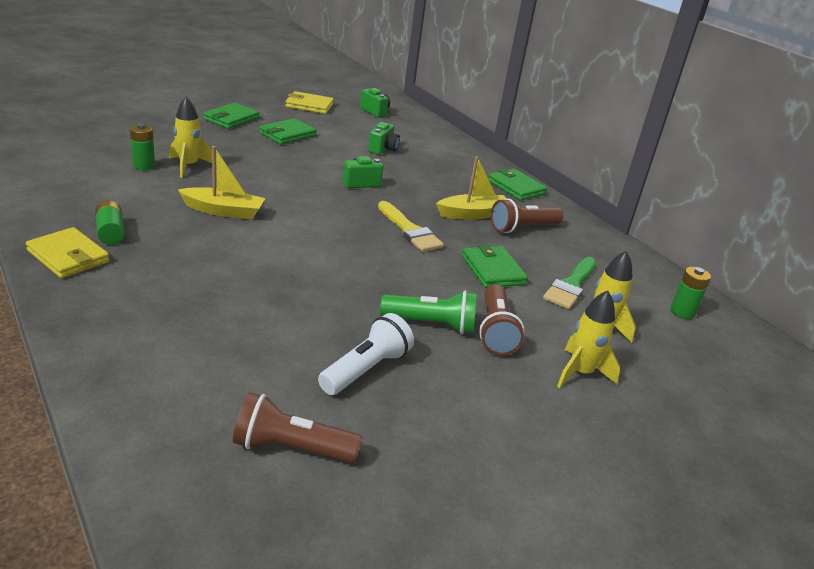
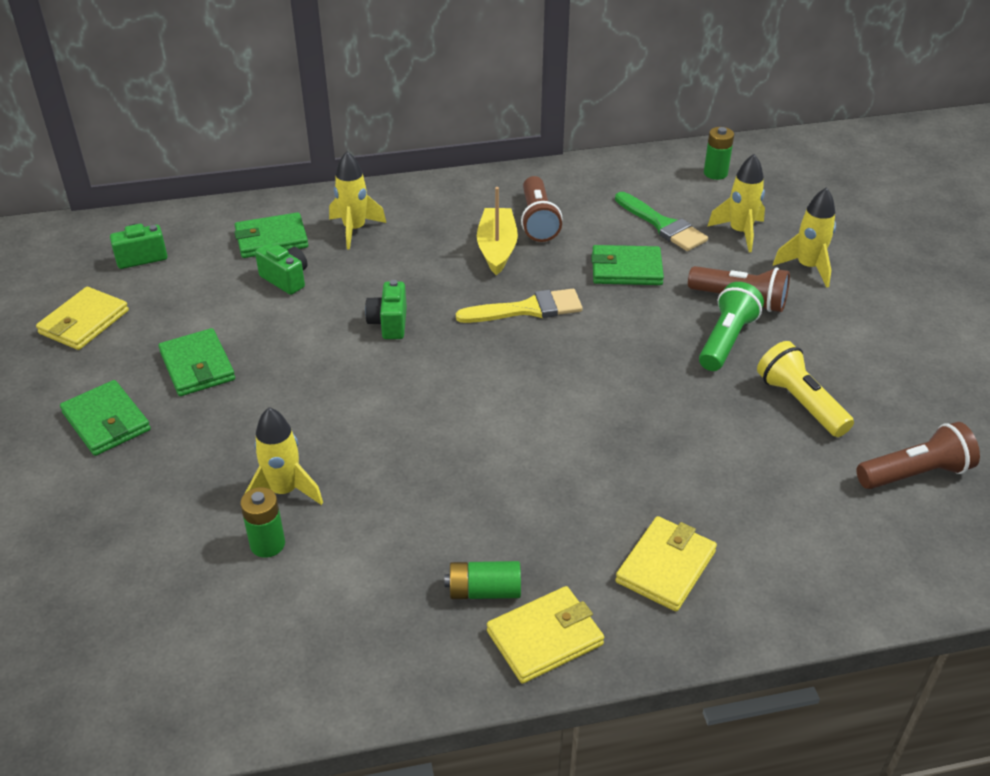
camera: 65 degrees left, 10 degrees up
(141, 302) = (666, 567): none -> yellow wallet
(223, 211) = (443, 468): yellow boat -> none
(292, 448) = (915, 474): brown flashlight -> brown flashlight turned 135 degrees counterclockwise
(366, 369) = (800, 403): white flashlight -> yellow flashlight
(451, 165) = (354, 230): none -> yellow rocket
(516, 187) = (434, 195): green wallet -> green wallet (271, 239)

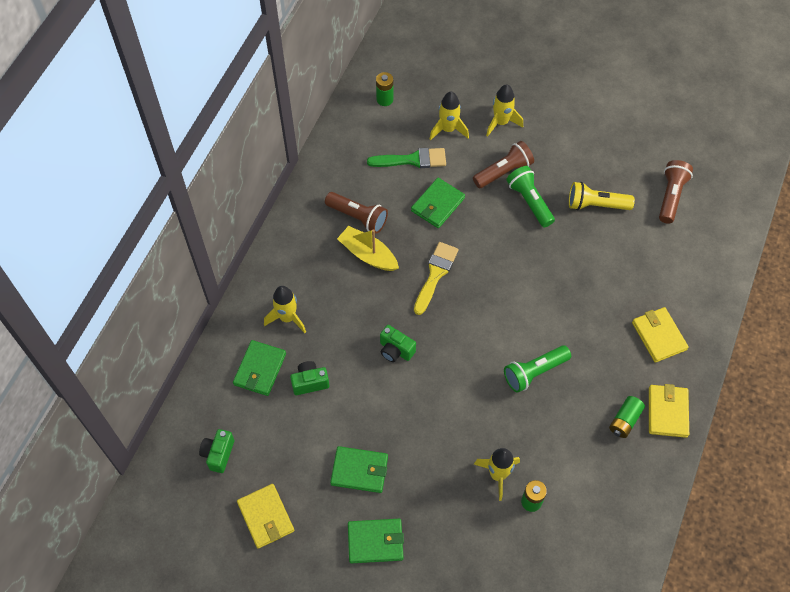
camera: 55 degrees left, 20 degrees up
(474, 458) = (534, 372): none -> green flashlight

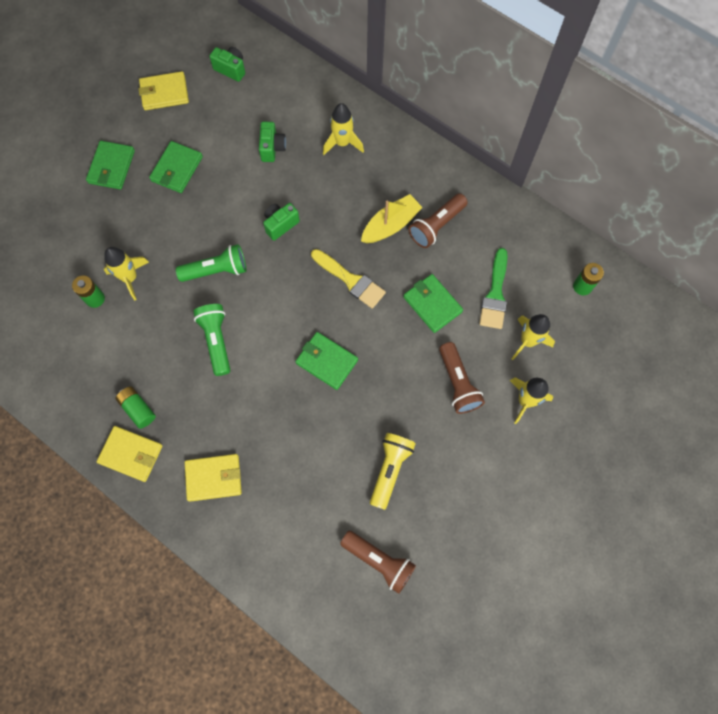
camera: 105 degrees right, 10 degrees up
(260, 369) = (298, 112): green wallet -> green wallet (327, 361)
(529, 201) = (412, 399): green flashlight -> green flashlight (216, 270)

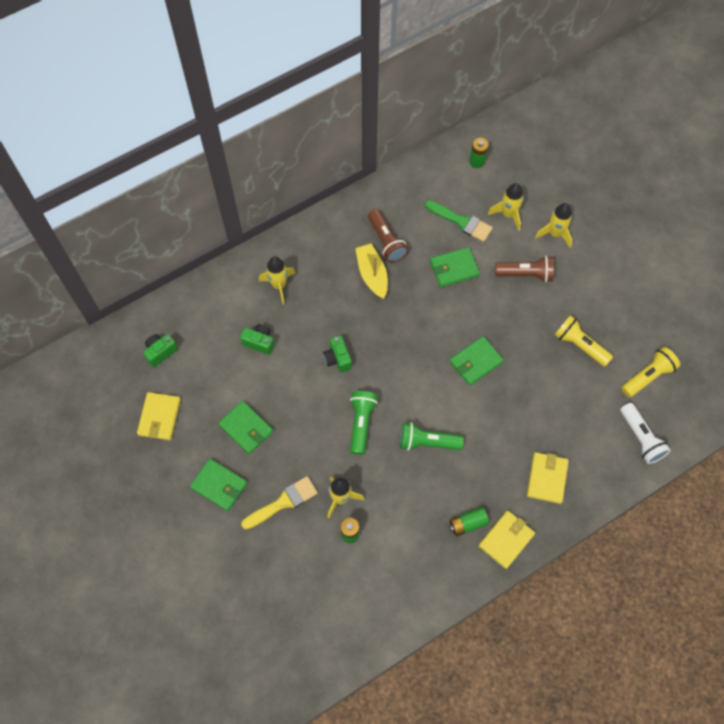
camera: 70 degrees left, 5 degrees down
(297, 572) = (641, 438): none -> white flashlight
(350, 280) = (410, 321): yellow brush -> yellow brush (283, 502)
(379, 561) = (648, 376): brown flashlight -> yellow flashlight

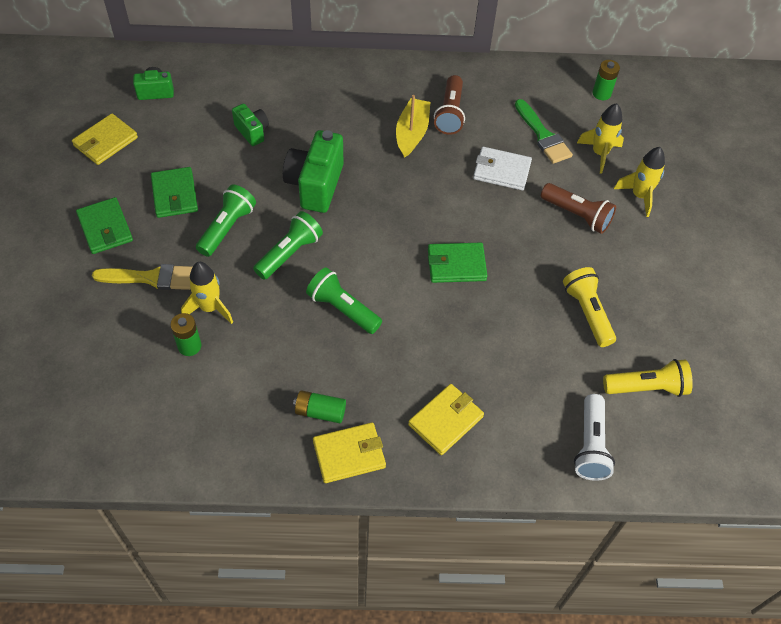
camera: 30 degrees right, 10 degrees down
(279, 285) = (312, 96): yellow rocket -> none
(304, 431) = (227, 228): none -> green flashlight
(337, 359) = (315, 185): green camera -> green camera, size x1.80
(454, 268) = (502, 171): green wallet -> white wallet

